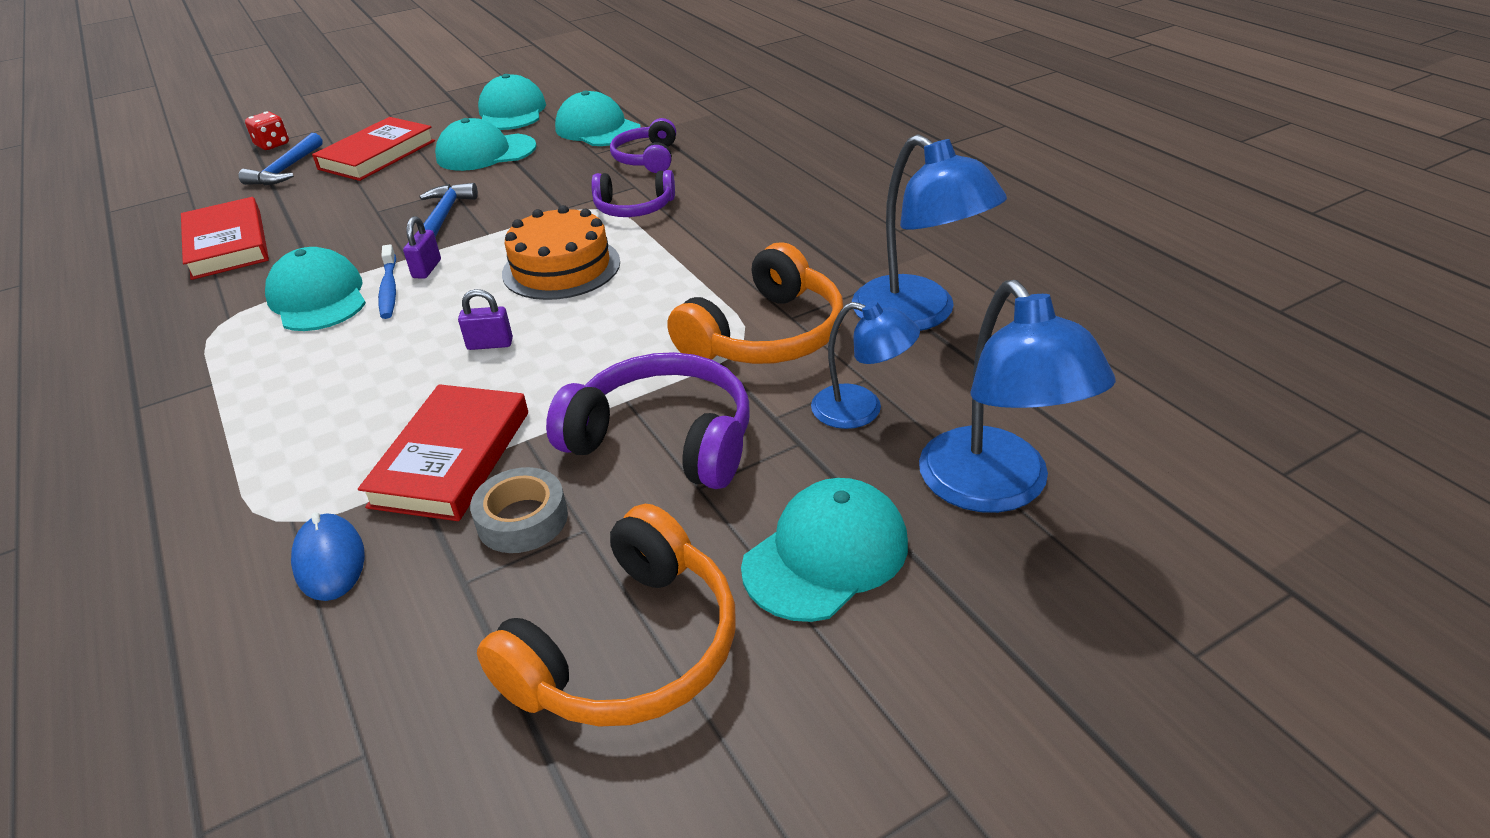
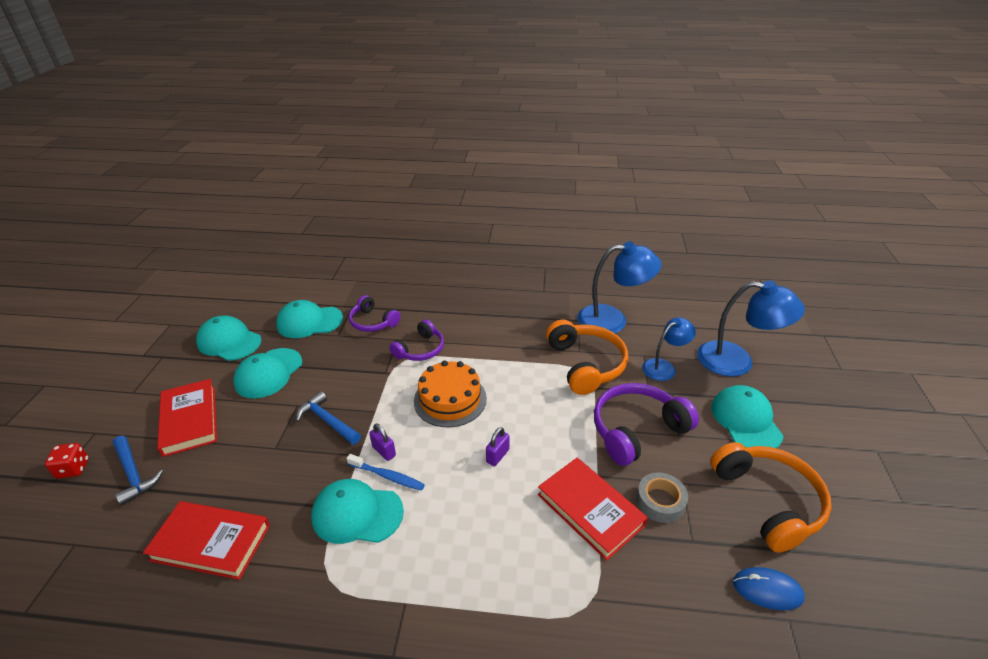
camera: 55 degrees left, 0 degrees up
(330, 560) = (640, 591): blue mouse -> blue mouse (767, 590)

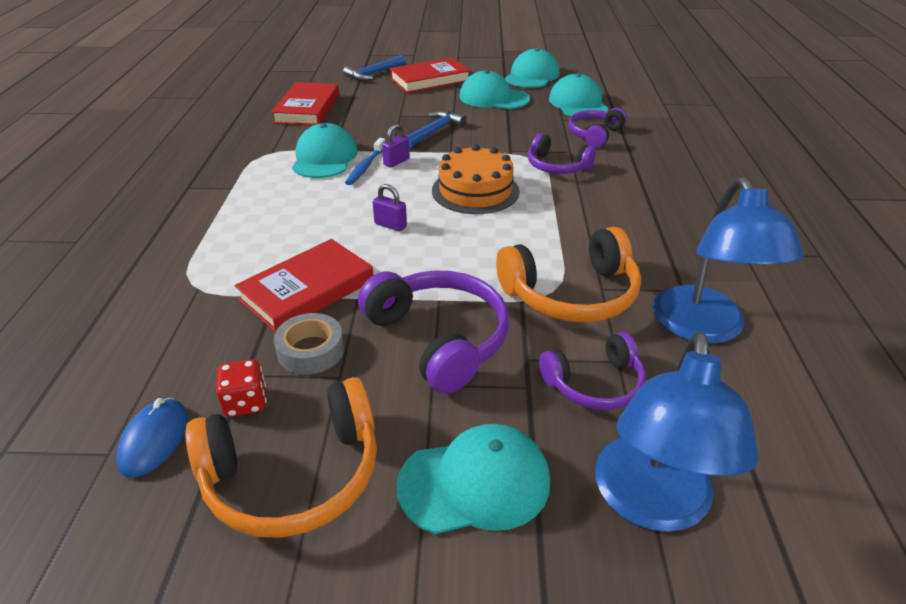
camera: 85 degrees right, 0 degrees up
(73, 469) = (379, 56): red dice -> red dice (246, 403)
(664, 367) = (594, 384): blue lamp -> purple headphones

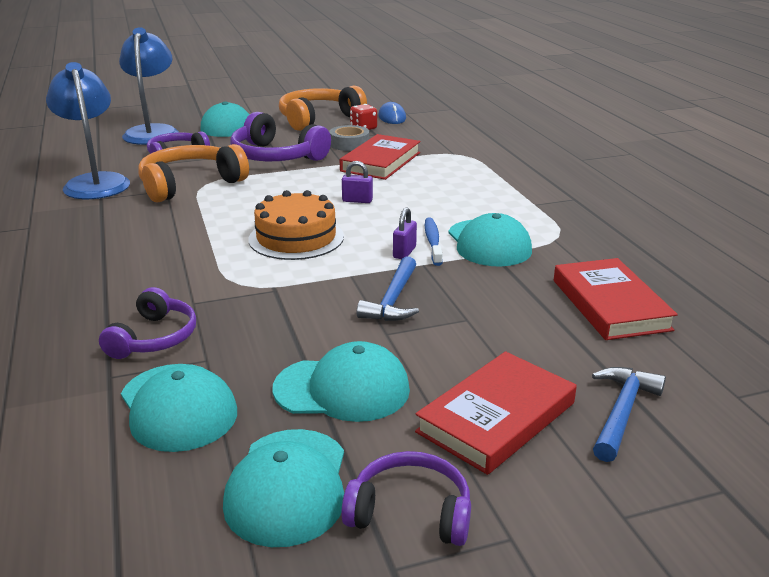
camera: 160 degrees right, 10 degrees down
(556, 166) = (210, 279): purple headphones -> purple headphones (410, 512)

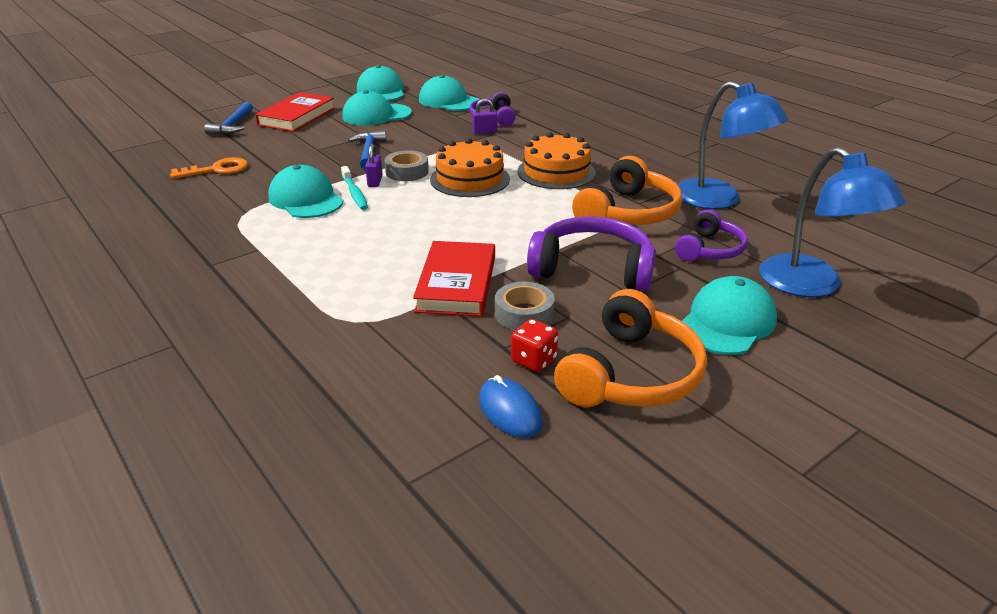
camera: 160 degrees right, 5 degrees up
(194, 231) = (556, 172): none -> orange cake
(357, 200) = (445, 222): purple padlock -> purple padlock (484, 132)
(360, 259) = (407, 172): none -> grey tape
(410, 512) = (330, 92): purple headphones -> none
(433, 242) = (354, 193): blue toothbrush -> turquoise toothbrush
(610, 304) = (217, 170): red book -> orange key

